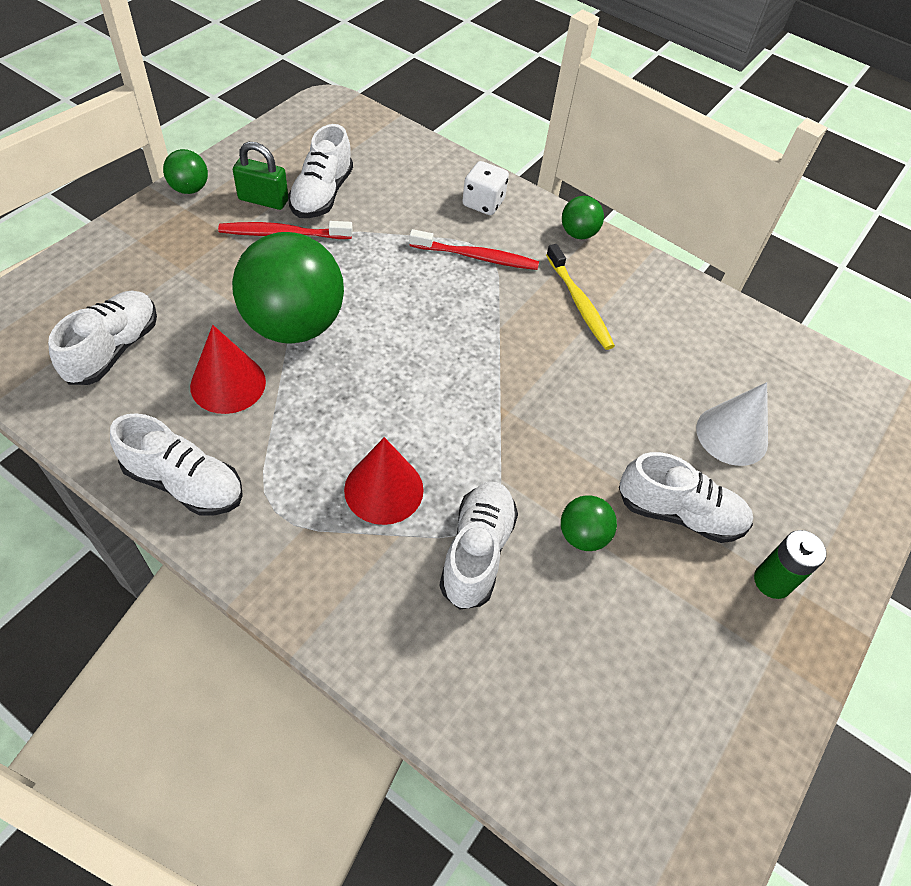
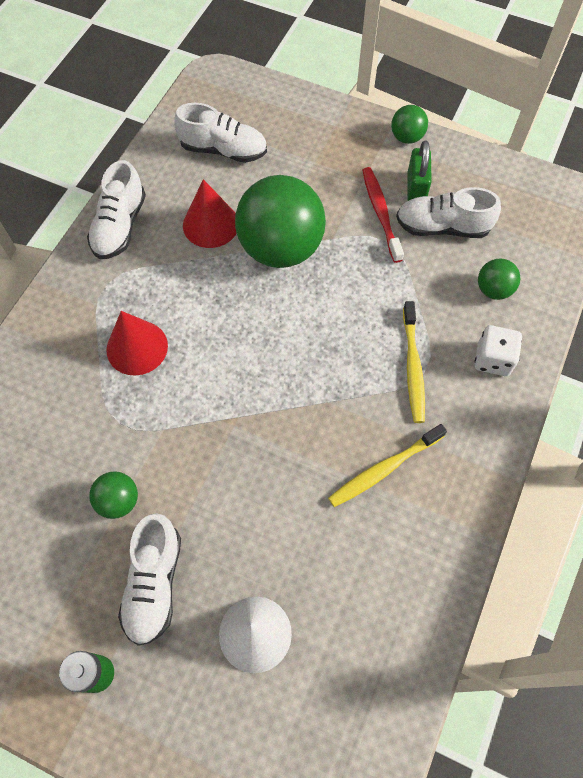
camera: 85 degrees right, 10 degrees up
(476, 257) = (412, 367): red toothbrush -> yellow toothbrush
(477, 552) = (92, 422): white shoe -> none
(578, 233) = (486, 456): green ball -> green ball (493, 290)

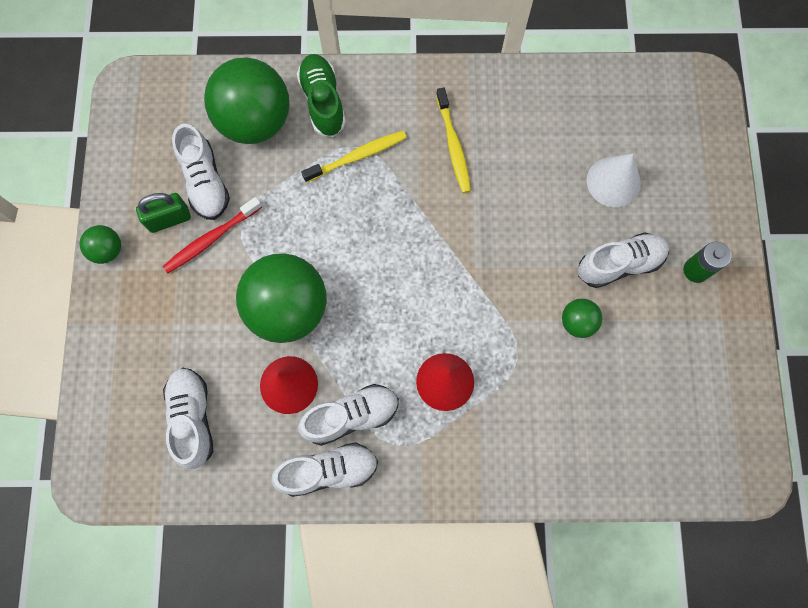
camera: 115 degrees left, 10 degrees up
(154, 260) = (351, 416): none -> white shoe
(384, 469) = (453, 145): yellow toothbrush -> yellow toothbrush turned 45 degrees clockwise
(492, 359) = (323, 102): white dice -> green shoe
(493, 290) = (255, 121): green ball -> green ball, size x2.21

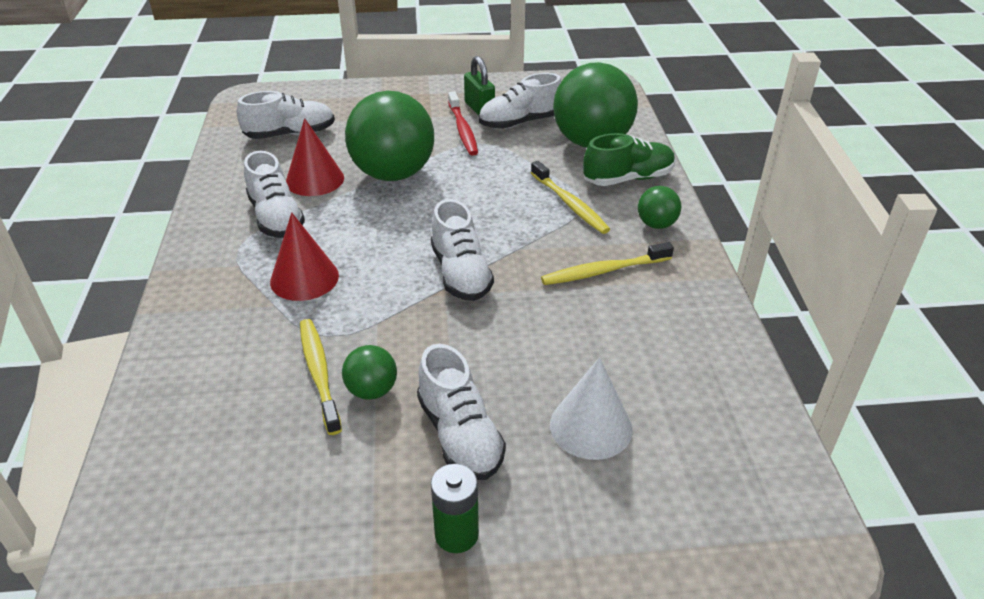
camera: 85 degrees right, 35 degrees down
(108, 250) = (446, 85): green ball -> green ball (656, 224)
(211, 239) = (462, 130): red toothbrush -> red toothbrush turned 150 degrees counterclockwise
(328, 470) = (223, 207): white shoe -> white shoe (460, 273)
(558, 361) = (319, 373): none -> yellow toothbrush

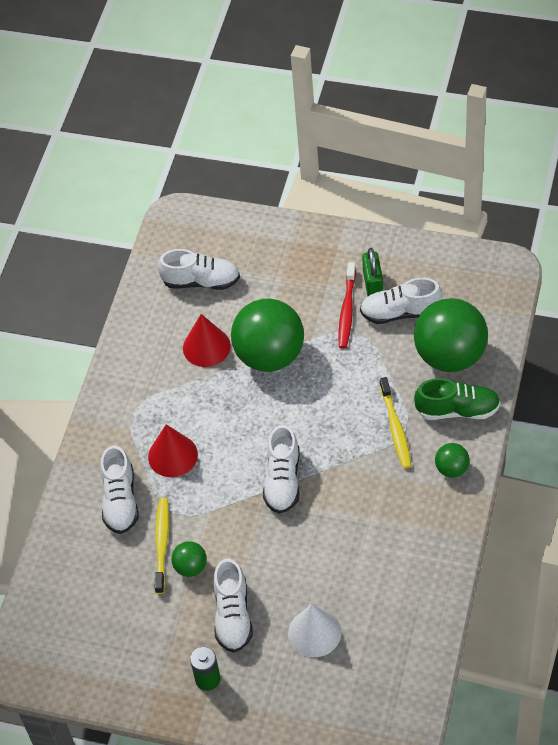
camera: 25 degrees right, 15 degrees up
(276, 217) = (167, 385): white shoe -> white shoe (120, 501)
(603, 271) = (386, 506): yellow toothbrush -> none

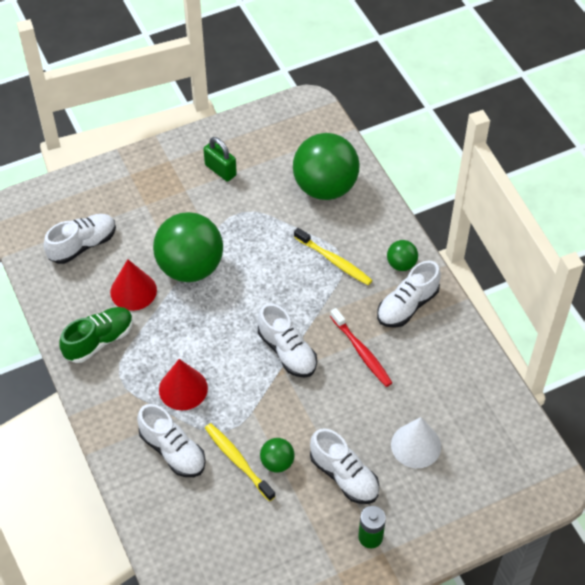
camera: 45 degrees left, 0 degrees up
(347, 310) = (219, 200): red toothbrush -> red toothbrush (361, 352)
(400, 312) = (260, 178): white shoe -> white shoe (407, 305)
(457, 410) = (366, 221): green shoe -> green shoe (99, 341)

